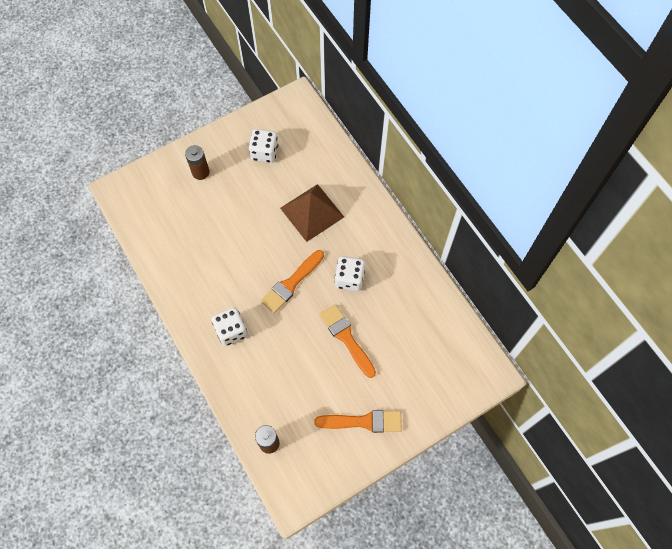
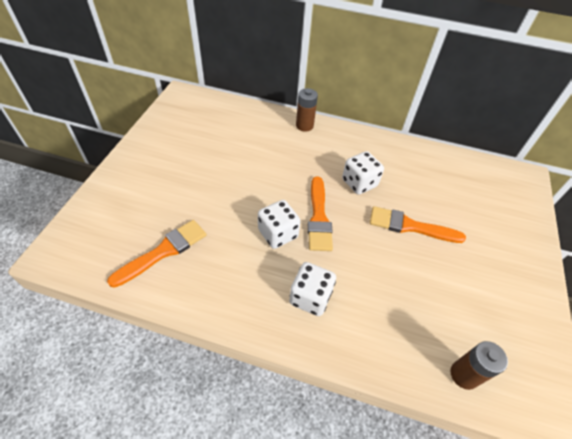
camera: 45 degrees left, 15 degrees down
(200, 172) = (141, 186): brown battery -> brown battery (304, 126)
(264, 153) = (190, 140): white dice -> white dice (278, 234)
(312, 212) = (276, 157): brown pyramid -> none
(363, 421) = (503, 280): orange brush -> orange brush (163, 251)

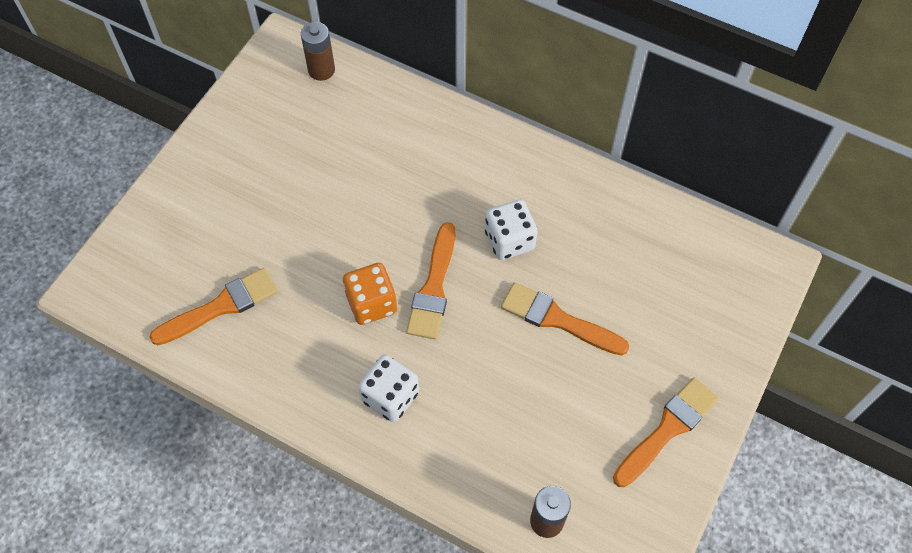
camera: 15 degrees right, 10 degrees up
(278, 234) = (371, 303): white dice -> orange dice
(304, 126) = (458, 127): brown battery -> brown battery (321, 70)
(516, 287) = (667, 429): none -> orange brush

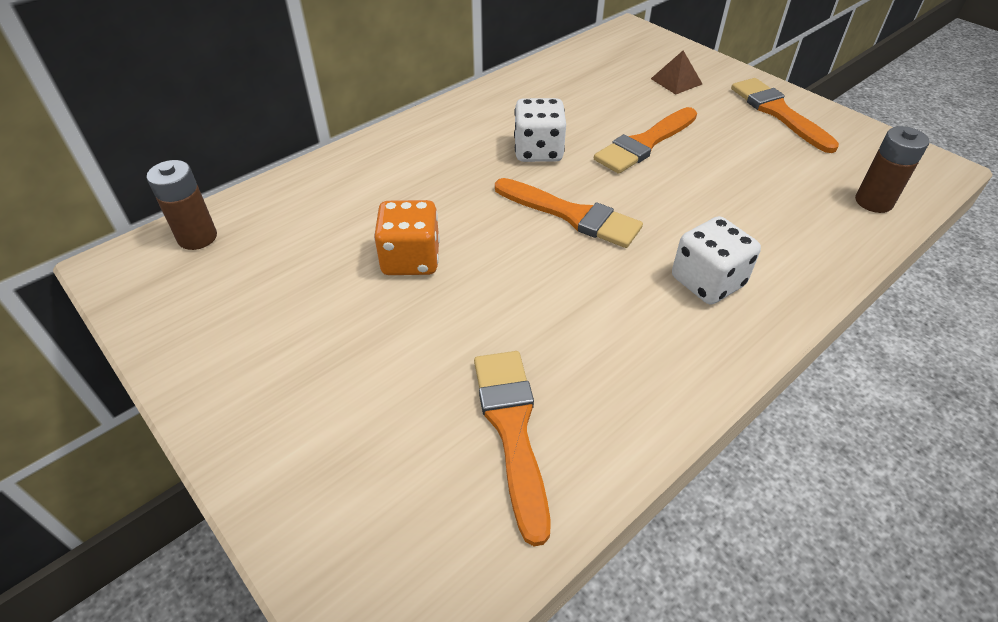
camera: 70 degrees left, 15 degrees down
(371, 303) = (572, 269): orange dice -> orange dice (410, 259)
(684, 327) = (676, 81): none -> brown pyramid

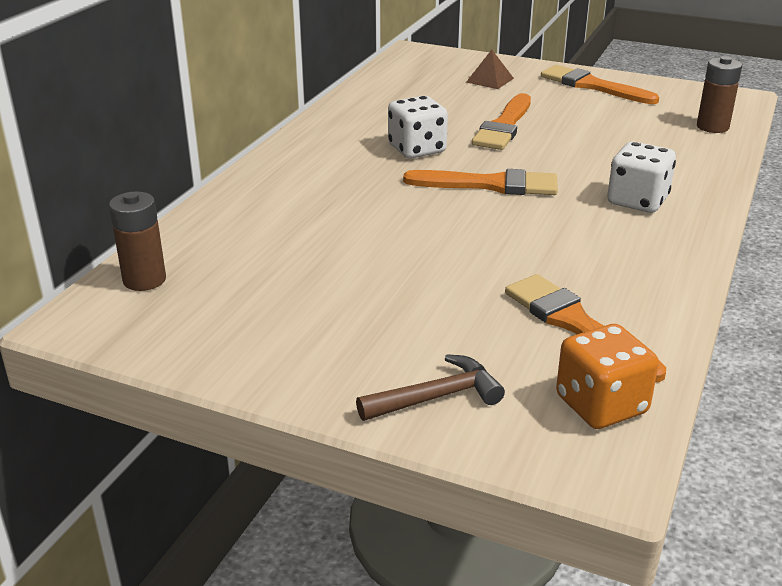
camera: 25 degrees left, 15 degrees down
(310, 471) = (437, 397): none -> brown hammer
(410, 259) = (378, 245): orange dice -> orange dice (601, 405)

